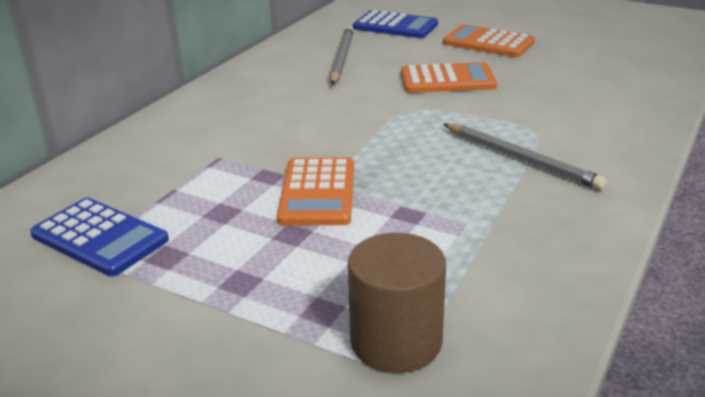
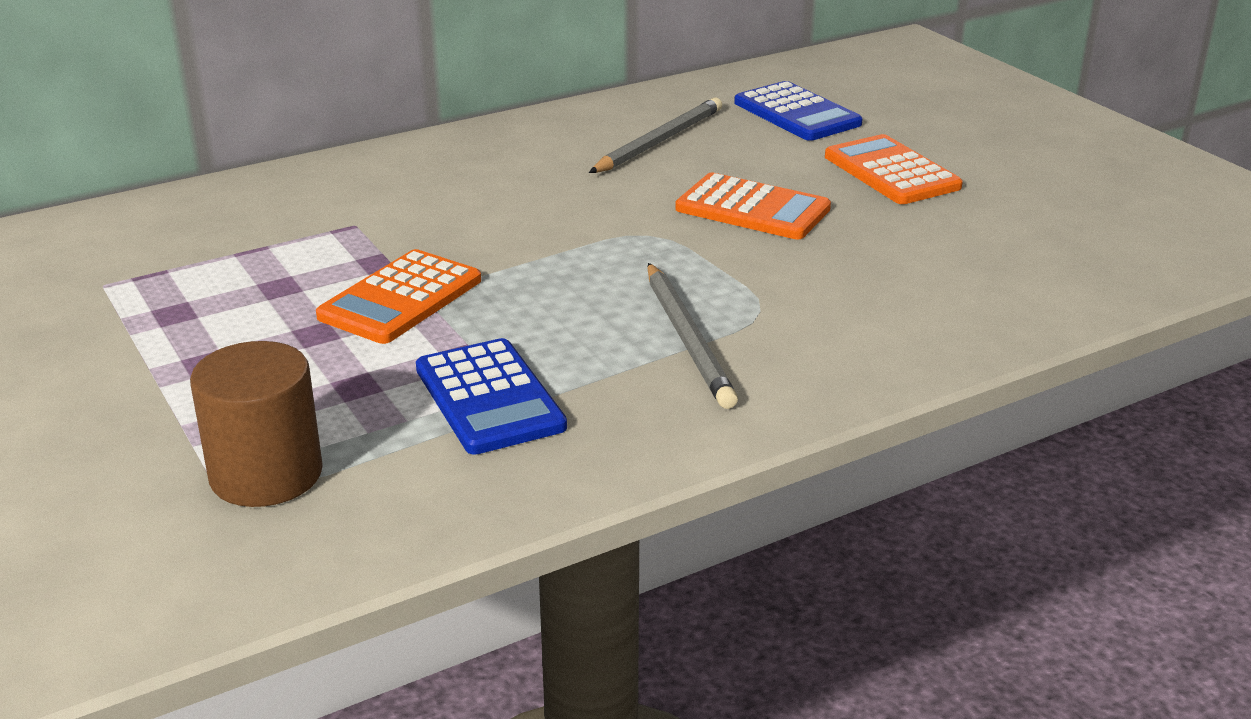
camera: 30 degrees right, 0 degrees up
(99, 238) = (140, 273): blue calculator -> blue calculator (489, 398)

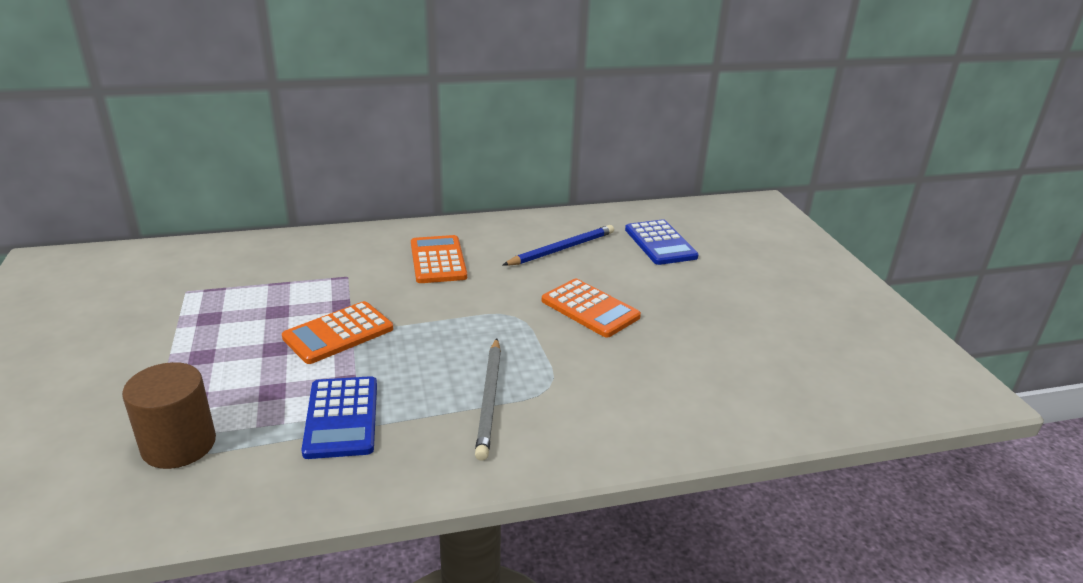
camera: 15 degrees right, 0 degrees up
(659, 141) = (561, 249): grey pencil -> blue pencil
(891, 172) = (697, 297): orange calculator -> orange calculator (438, 260)

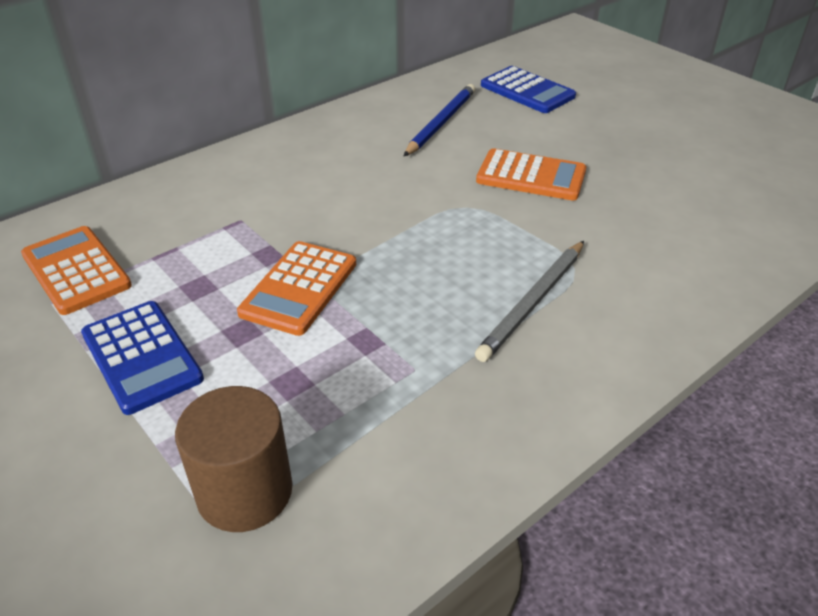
camera: 25 degrees left, 10 degrees up
(341, 418) = (403, 381): blue calculator -> blue calculator (141, 357)
(438, 260) = (325, 171): orange calculator -> orange calculator (76, 270)
(490, 399) = (533, 302): grey pencil -> grey pencil turned 60 degrees clockwise

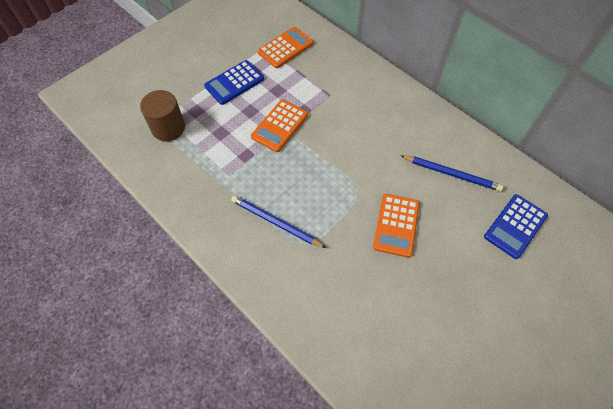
camera: 85 degrees right, 20 degrees up
(299, 288) = (279, 126): orange calculator -> orange calculator turned 75 degrees counterclockwise
(533, 302) = (275, 222): grey pencil -> blue pencil

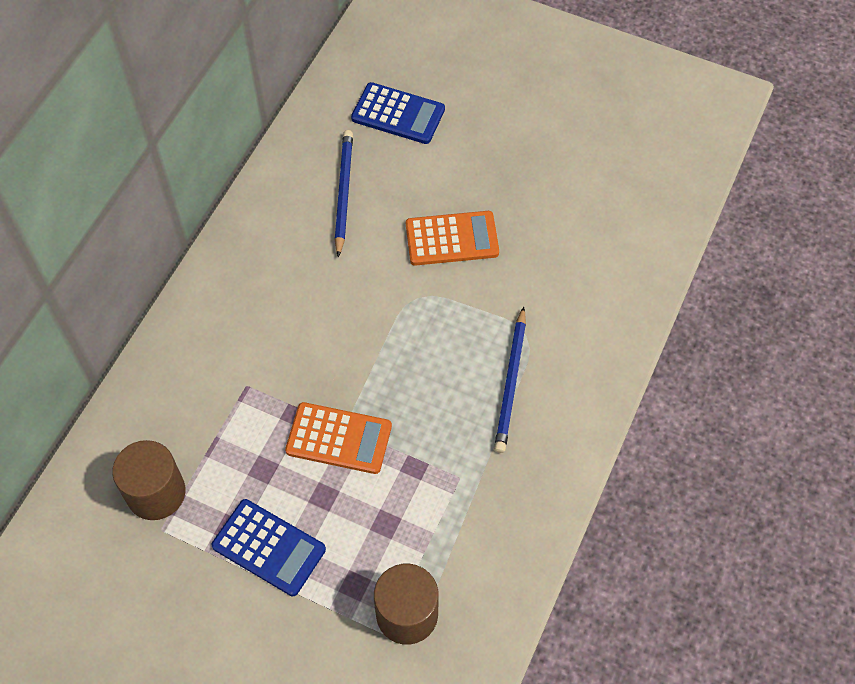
camera: 110 degrees left, 0 degrees up
(285, 48) = (156, 493): orange calculator -> brown cylinder

